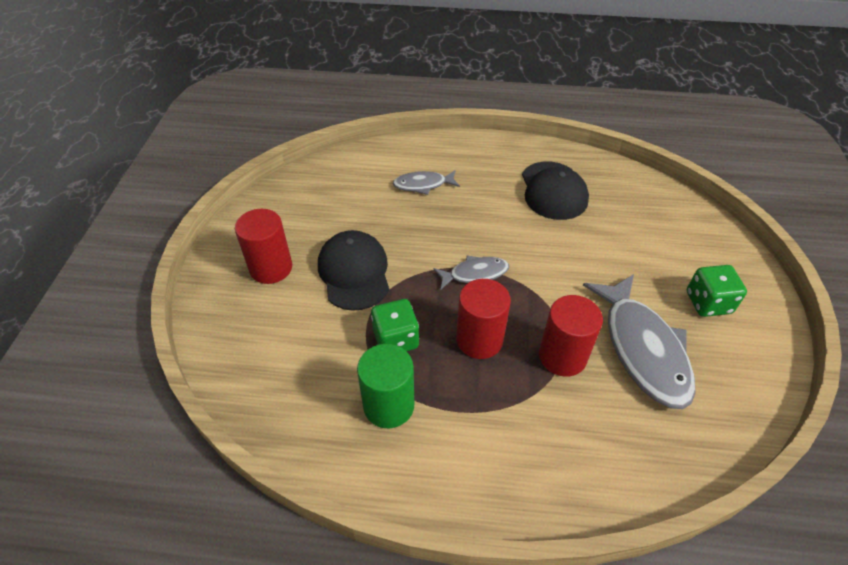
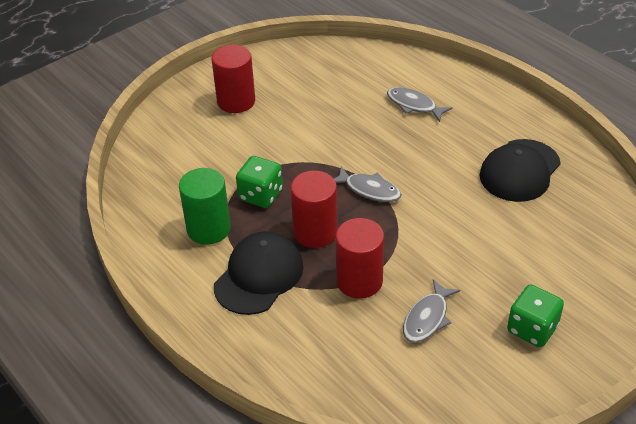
camera: 45 degrees right, 5 degrees down
(354, 272) = (285, 137): black cap -> black cap (259, 276)
(642, 348) = (427, 318): grey fish -> grey fish, size x0.52

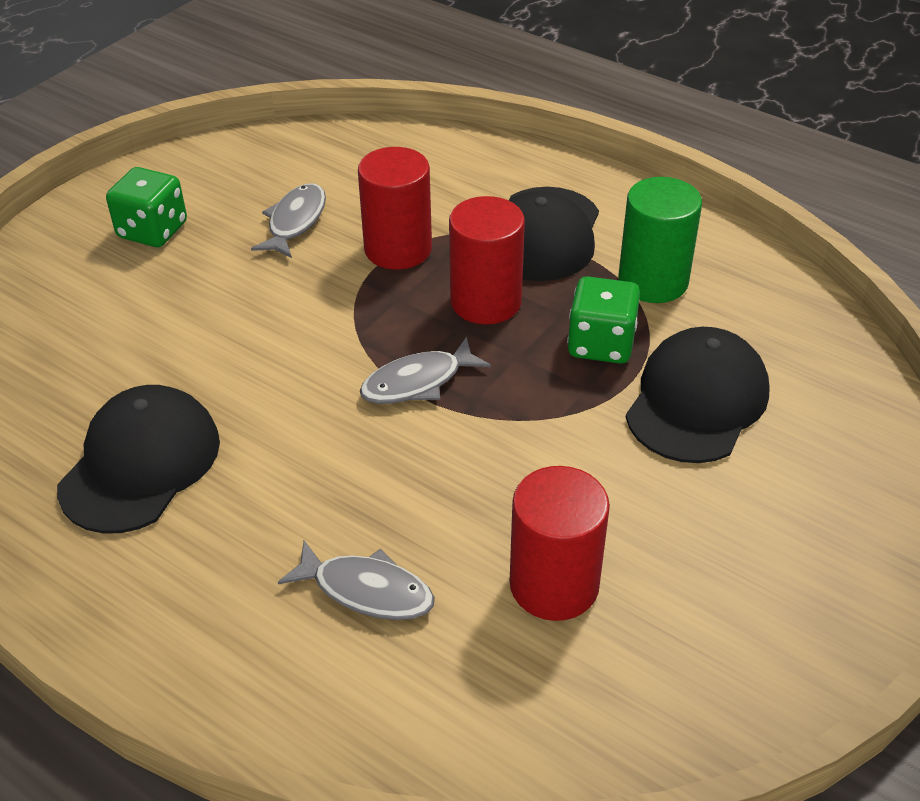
camera: 165 degrees right, 0 degrees up
(228, 157) = (697, 401): none -> black cap
(236, 101) = (763, 532): red cylinder -> red cylinder (554, 584)
(369, 190) = (418, 382): grey fish -> grey fish turned 45 degrees counterclockwise

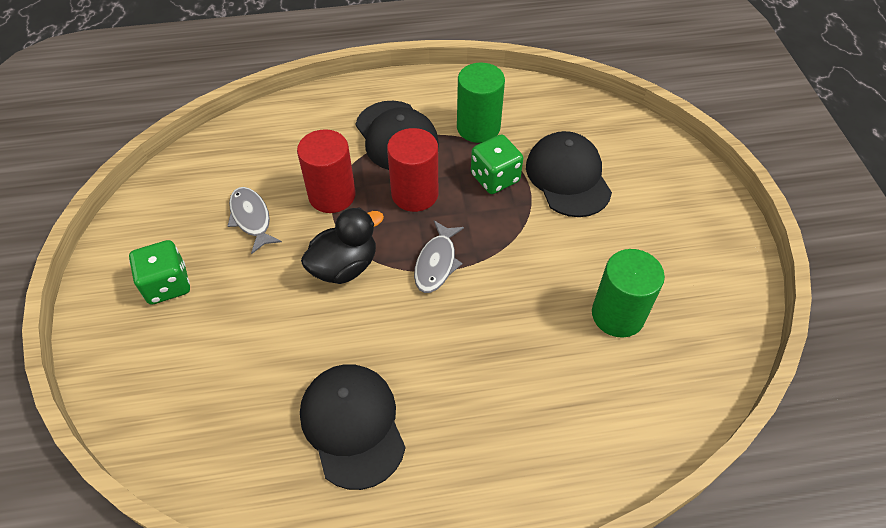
camera: 45 degrees left, 10 degrees up
(322, 321) = (344, 266): none -> black duck
(366, 590) = (548, 389): grey fish -> none
(554, 584) = (618, 315): red cylinder -> green cylinder

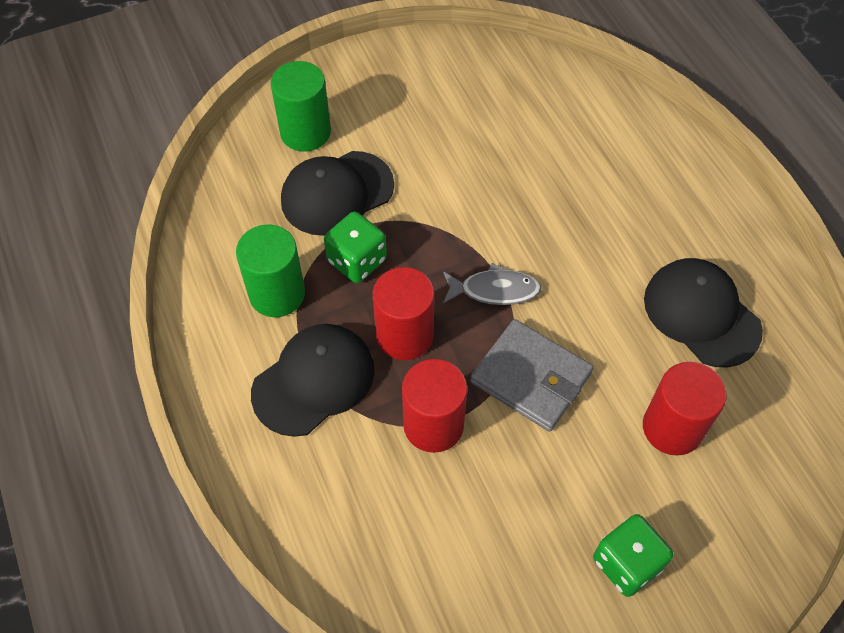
camera: 105 degrees left, 5 degrees up
(251, 218) = (498, 506): grey fish -> none
(254, 356) = (672, 428): none -> red cylinder
(344, 266) = (531, 377): black duck -> grey wallet
(353, 425) = (701, 314): black cap -> black cap turned 90 degrees clockwise
(618, 315) = (501, 133): green cylinder -> green cylinder (305, 132)

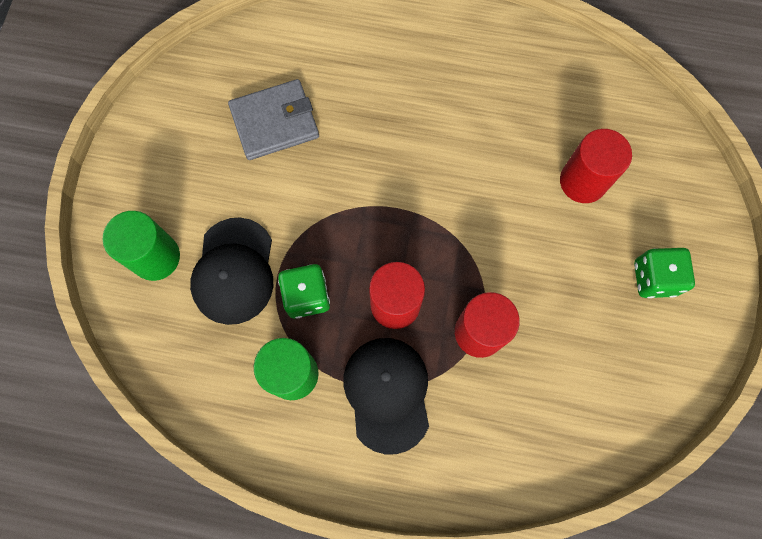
camera: 55 degrees left, 15 degrees up
(495, 290) = (402, 217): grey fish -> none
(531, 377) = (487, 242): grey wallet -> grey wallet (274, 122)
(701, 314) = (515, 101): black cap -> none

